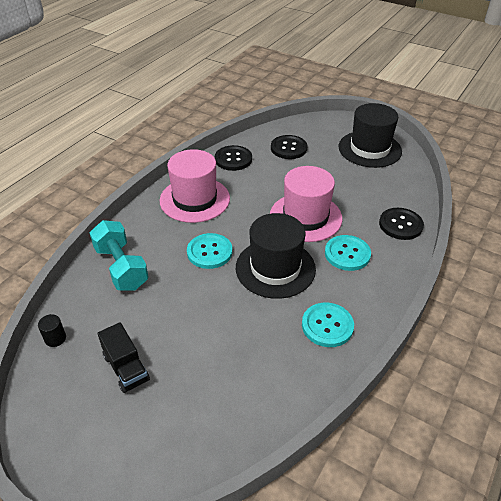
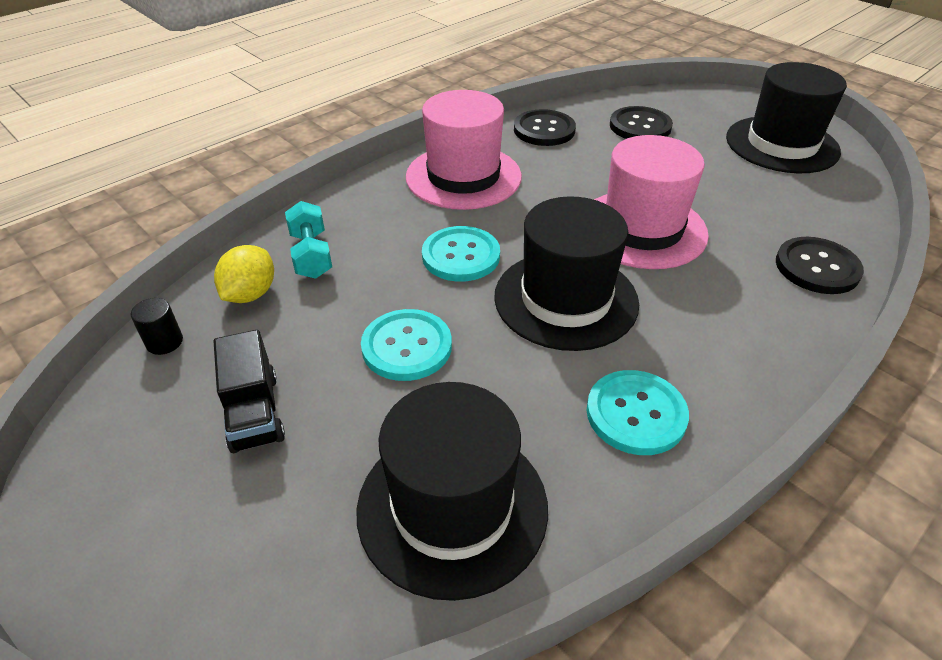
camera: 15 degrees right, 0 degrees up
(94, 299) = (250, 294): none -> yellow lemon
(121, 267) = (311, 255): turquoise dumbbell -> turquoise dumbbell, size x0.65
(249, 394) = (452, 507): none -> black hat
(347, 254) = (704, 298): turquoise button -> turquoise button (407, 347)

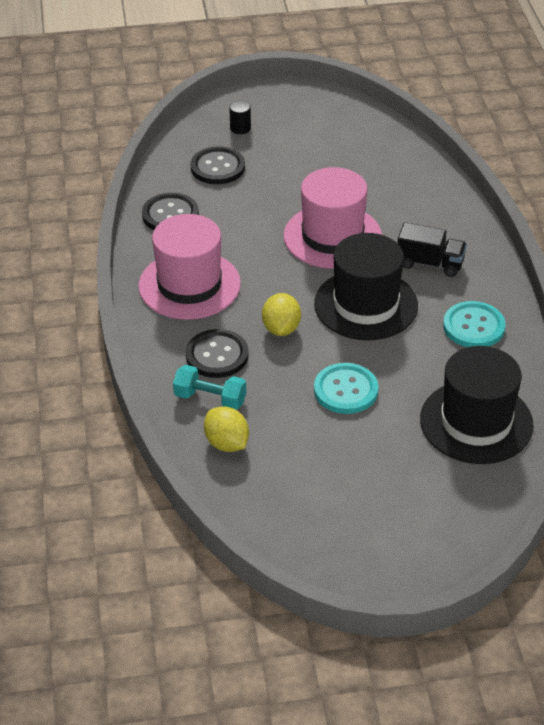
camera: 55 degrees left, 0 degrees up
(164, 342) = (240, 499): black cylinder -> black cylinder (240, 128)
(254, 412) = (344, 475): black truck -> black truck (430, 263)
(461, 256) = (281, 329): turquoise button -> yellow lemon
(782, 144) = (308, 121): black hat -> none
(817, 267) = (432, 192): black button -> black button (217, 355)

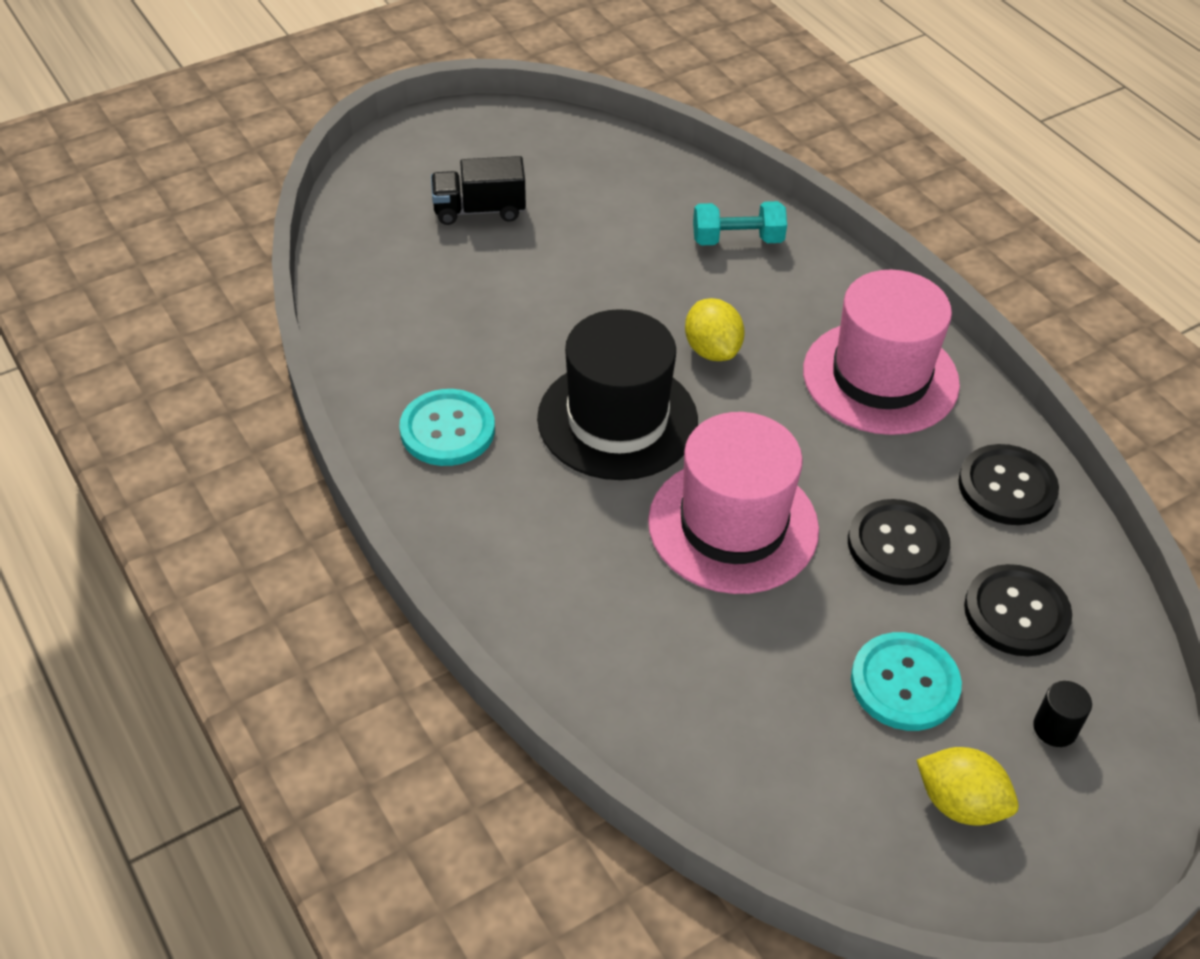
camera: 155 degrees right, 5 degrees up
(217, 355) = (768, 292): black button -> black button (897, 544)
(227, 443) = (683, 199): yellow lemon -> yellow lemon (960, 803)
(346, 390) = (581, 293): turquoise button -> turquoise button (904, 683)
(430, 263) = (555, 521): black truck -> black truck (479, 210)
(476, 422) = (400, 299): black hat -> none

